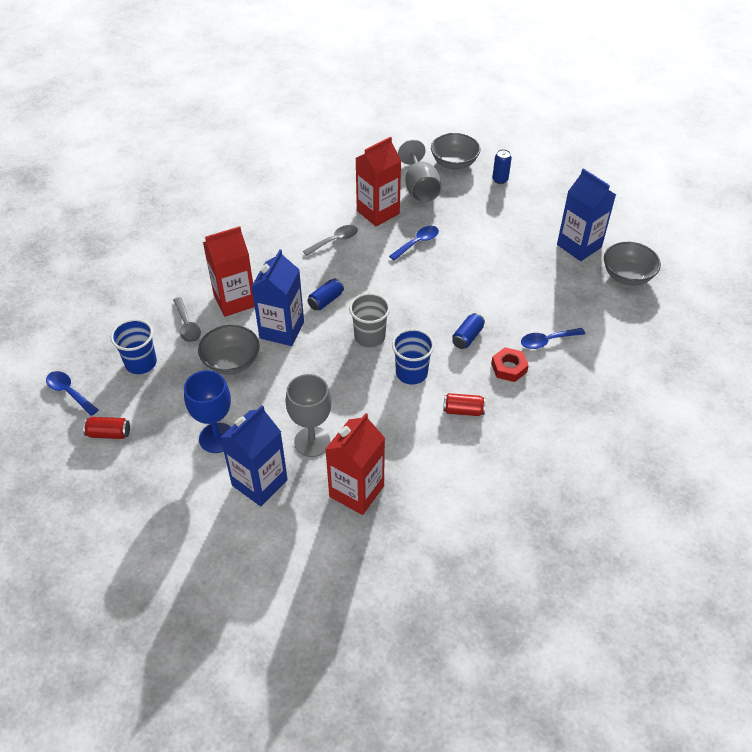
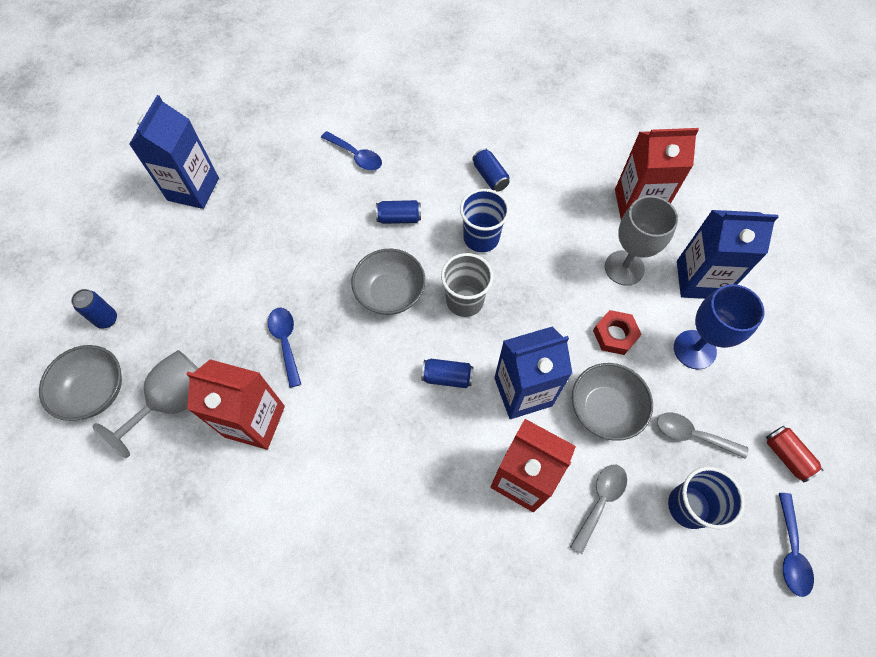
camera: 125 degrees left, 15 degrees up
(335, 241) = (342, 437): grey spoon -> grey spoon (692, 435)
(417, 243) = (285, 342): blue spoon -> blue spoon turned 60 degrees clockwise
(463, 410) = (490, 176): red can -> blue can
(509, 368) = (412, 168): red nut -> red nut (615, 335)
(627, 276) = (217, 133): grey bowl -> grey bowl (390, 293)

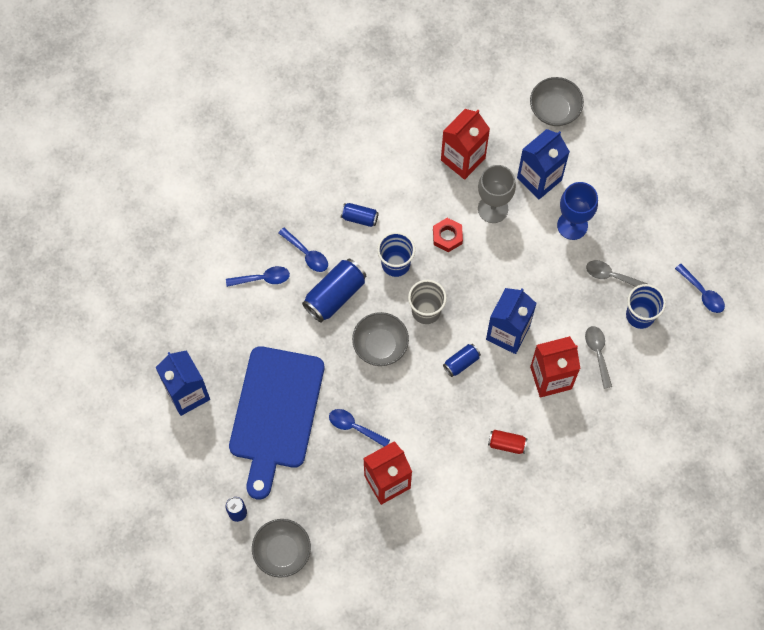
camera: 45 degrees left, 5 degrees up
(175, 401) = (332, 513): grey goblet -> none
(237, 267) = (275, 413): none -> blue cutting board
(399, 218) = (335, 295): blue can -> blue can, size x1.81
(413, 167) = (307, 254): none -> blue spoon
(604, 409) = (557, 303): grey bowl -> grey bowl (554, 110)
(615, 335) = (524, 255): red nut -> red nut (447, 236)
(692, 435) = (611, 276): grey spoon -> grey spoon turned 45 degrees clockwise
(786, 456) = (664, 244): red can -> red can (506, 444)

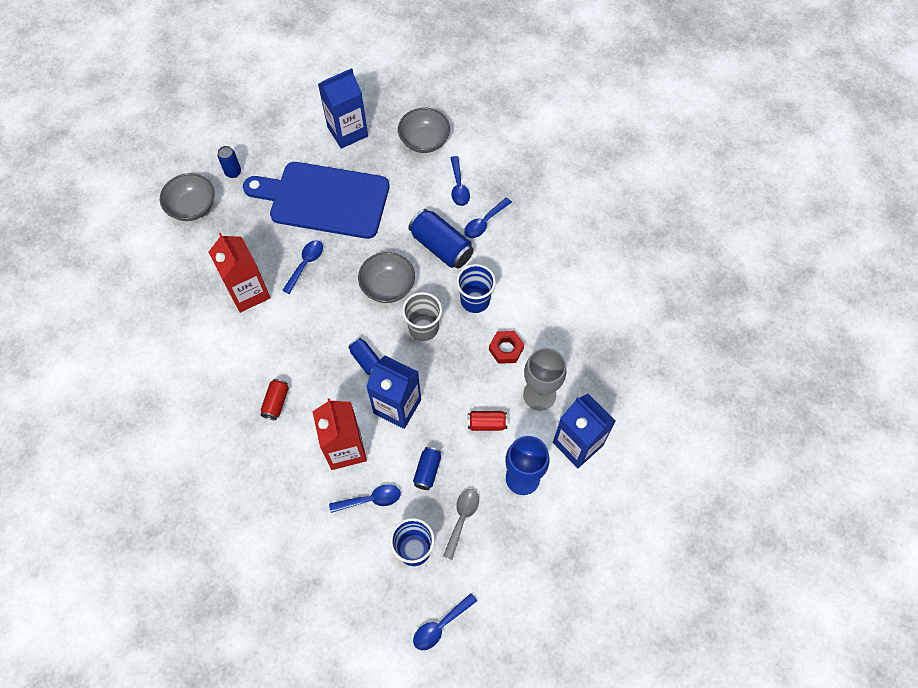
camera: 90 degrees right, 5 degrees down
(359, 218) = (524, 268): blue can -> blue can (427, 471)
(463, 159) = (596, 365): red carton -> none
(522, 254) = (487, 423): none -> red can
(554, 110) = (665, 463): grey bowl -> grey bowl (424, 141)
(597, 353) = (371, 499): grey spoon -> blue spoon

